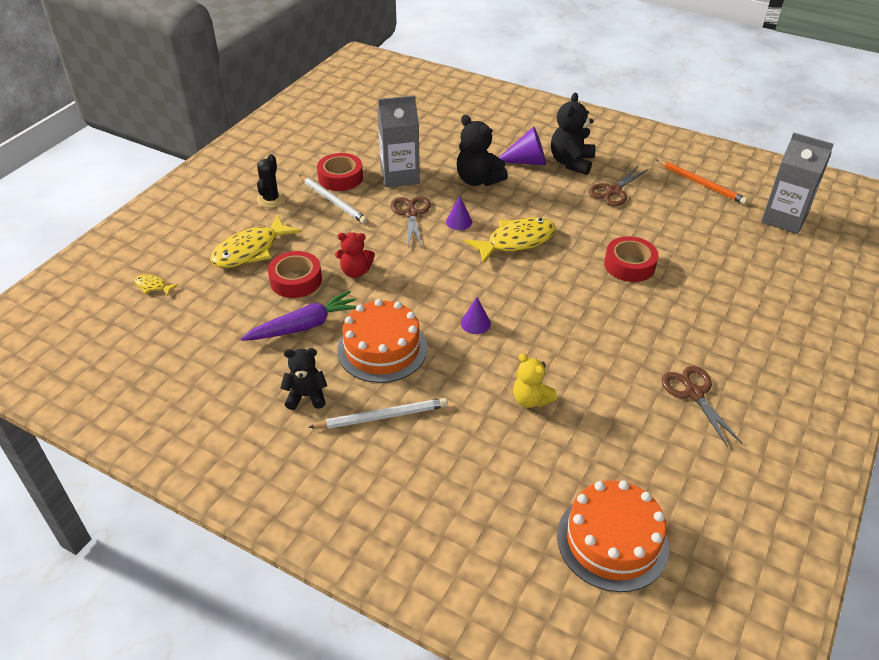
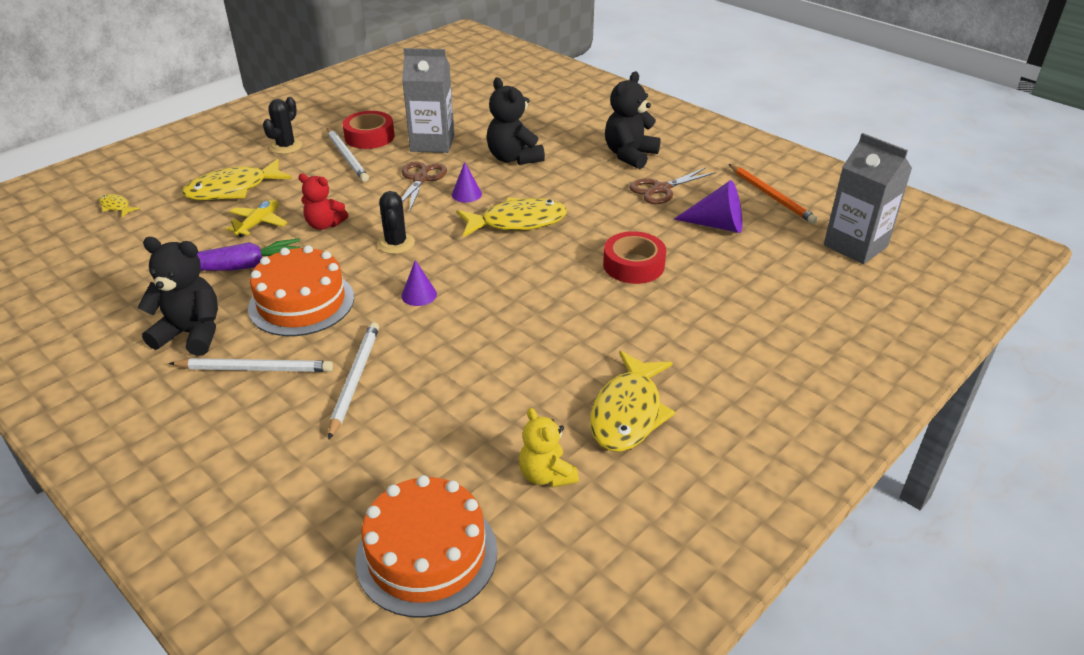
camera: 15 degrees right, 5 degrees down
(296, 280) = (258, 223): red tape -> yellow plane
(306, 396) = (191, 334): black teddy bear -> black teddy bear, size x1.52
(427, 279) = (396, 243): none -> black cactus
(469, 409) = (354, 379): none -> white pencil
(526, 161) = (579, 147): purple cone -> purple cone (716, 225)
(531, 399) = (430, 383): yellow teddy bear -> yellow teddy bear (546, 475)
(694, 393) = (628, 413): brown scissors -> yellow fish

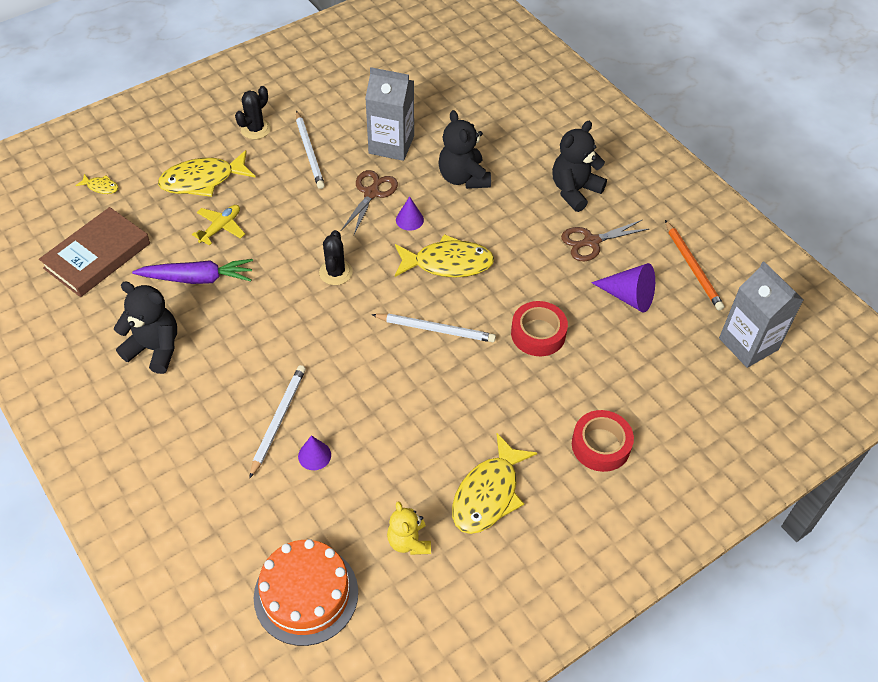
camera: 10 degrees right, 15 degrees up
(114, 262) = (97, 256): none -> brown book
(116, 207) = (101, 187): yellow fish -> yellow fish turned 150 degrees clockwise
(255, 369) = (202, 395): white pencil -> white pencil (436, 329)
(301, 302) = (246, 329): orange cake -> none
(324, 225) = (277, 239): red teddy bear -> none
(369, 137) = (334, 127): red tape -> red tape (601, 445)
(419, 295) = (345, 337): purple cone -> purple cone (314, 455)

